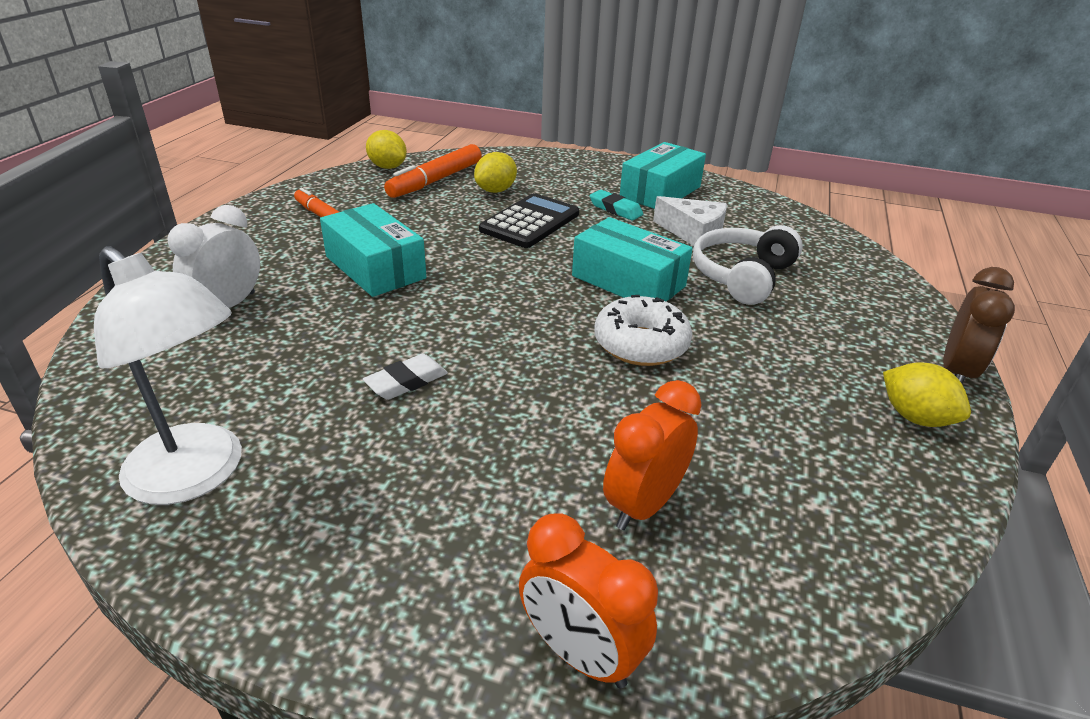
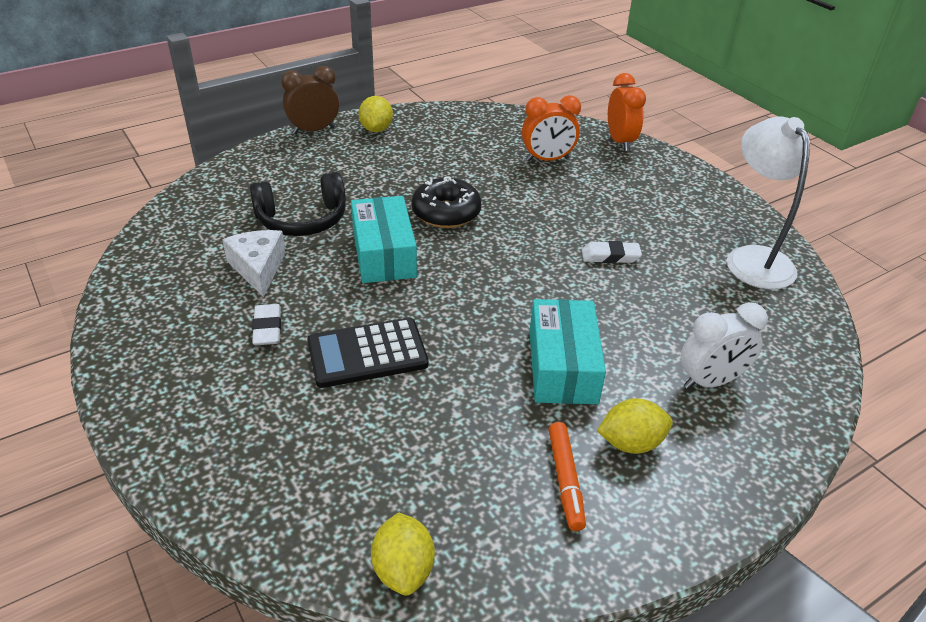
camera: 140 degrees left, 5 degrees up
(435, 180) = (376, 490): orange marker -> none
(496, 190) = (335, 426): yellow lemon -> yellow lemon (631, 443)
(615, 209) = (267, 328): turquoise eraser -> white eraser
(641, 344) = (446, 213): white donut -> black donut
(660, 192) = (185, 329): turquoise box -> none
(742, 276) = (302, 219): white headphones -> black headphones

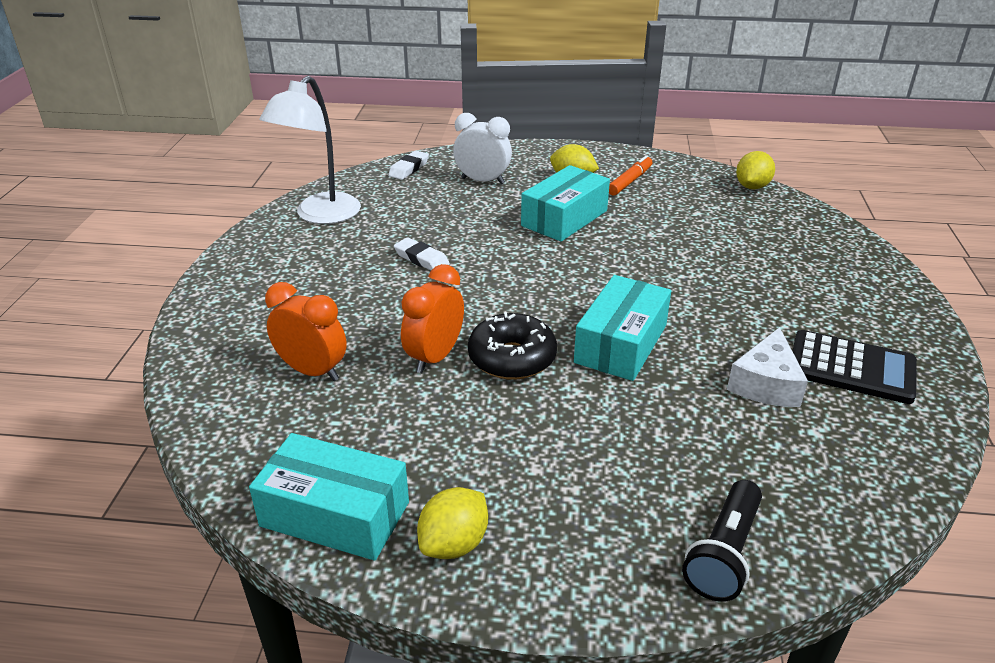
camera: 140 degrees left, 5 degrees down
(244, 170) = (724, 554): none -> black flashlight
(267, 328) = (780, 324): white eraser -> white eraser (409, 169)
(302, 219) = (683, 423): black headphones -> none
(314, 130) = (555, 599): brown clock -> none
(367, 353) = (702, 275): black calculator -> black calculator (851, 368)
(441, 119) = (335, 514): none -> turquoise box
(620, 141) = (195, 355): orange clock -> orange clock (435, 357)

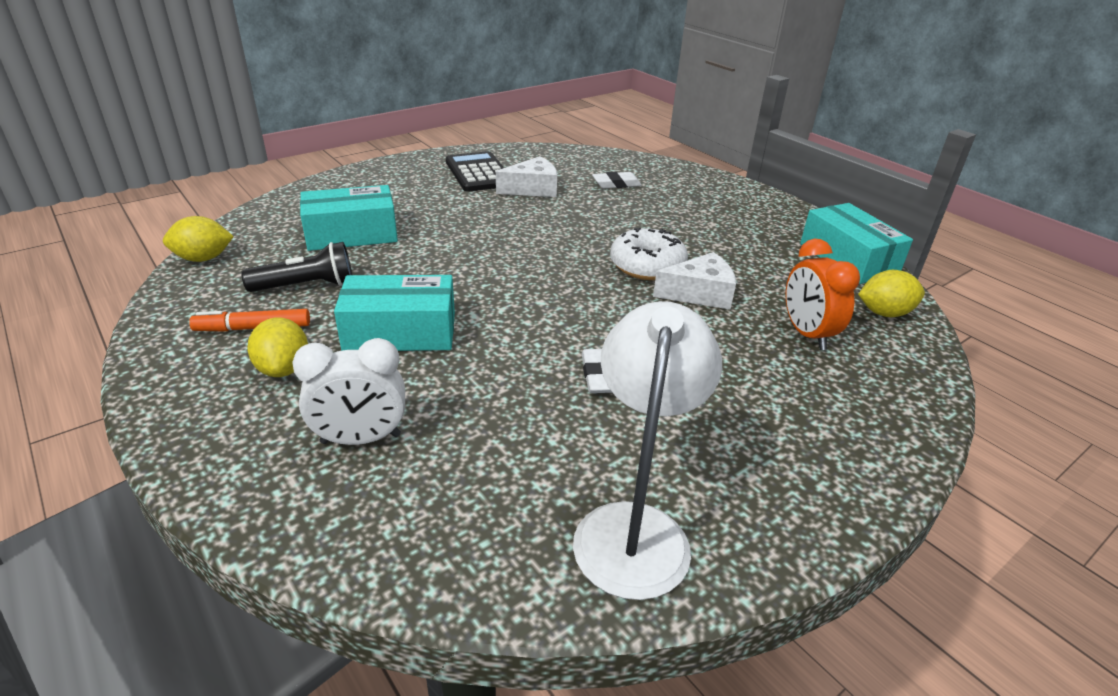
camera: 135 degrees left, 0 degrees up
(320, 215) = (634, 528): white lamp -> white lamp turned 60 degrees counterclockwise
(409, 169) = (391, 545): white eraser -> white eraser (616, 184)
(435, 357) = (699, 293): orange clock -> white cheese
(454, 544) = (790, 223): yellow lemon -> yellow lemon (884, 313)
(482, 181) = (361, 439): white clock -> white clock turned 75 degrees counterclockwise
(512, 358) = (647, 266): black donut -> white donut
(621, 344) = (565, 237): turquoise box -> turquoise box (352, 234)
(724, 554) = (671, 172): black flashlight -> black flashlight (306, 286)

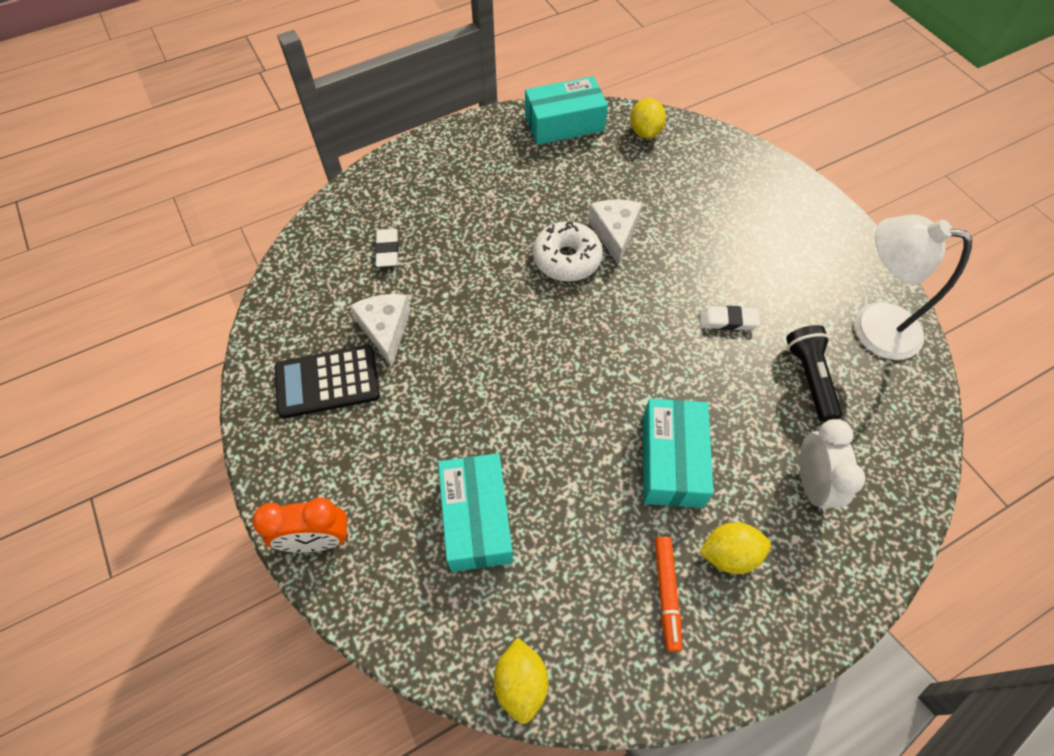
camera: 80 degrees left, 25 degrees up
(306, 286) = (589, 553): black flashlight -> black flashlight (809, 378)
(806, 334) = (672, 184): orange clock -> orange clock (317, 540)

